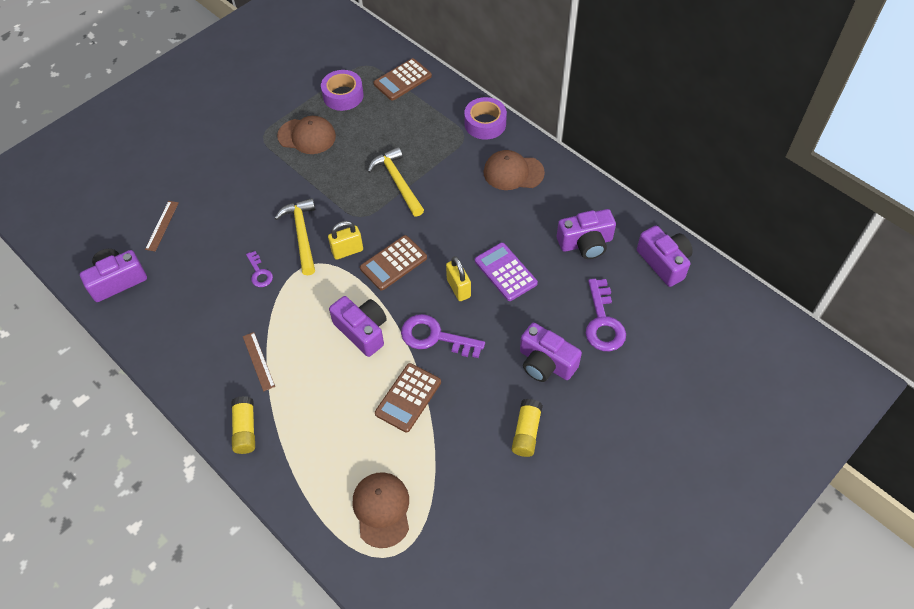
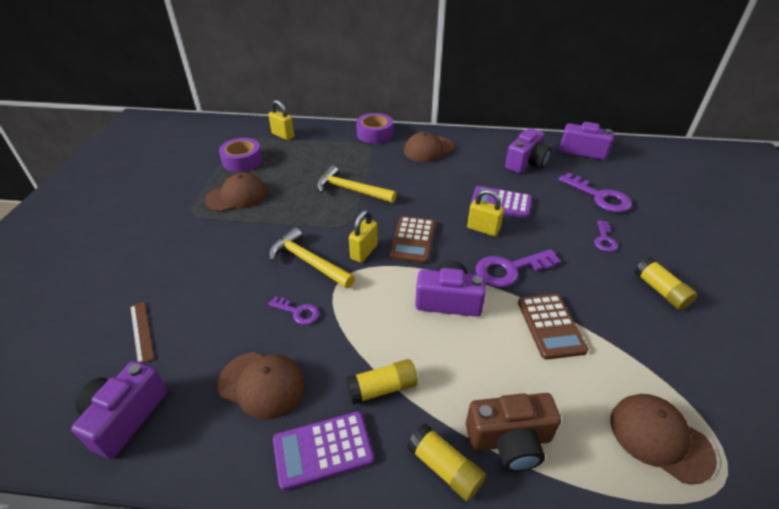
camera: 40 degrees left, 15 degrees down
(195, 373) = (323, 450): none -> purple calculator
(197, 310) = (262, 384): none -> brown cap
(258, 361) = (382, 388): brown ruler -> yellow glue stick
(295, 443) = (509, 440): none -> brown camera
(402, 80) = (283, 135): brown calculator -> yellow padlock
(546, 363) = (604, 239): purple camera -> purple key

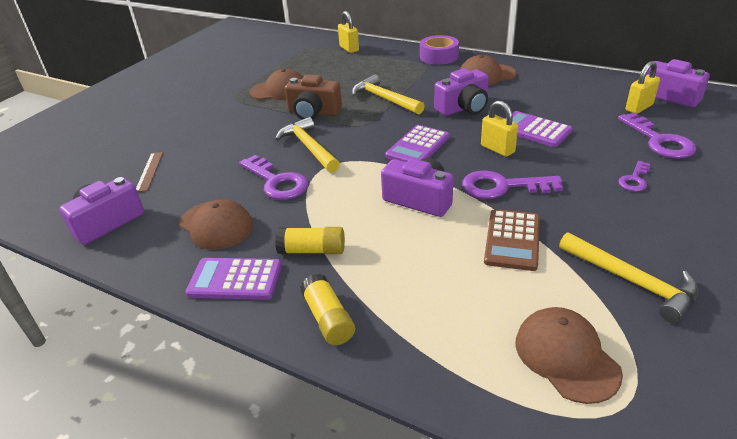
camera: 25 degrees right, 5 degrees down
(242, 161) = (300, 64): purple tape -> none
(298, 312) = (276, 182): purple key -> purple key, size x1.77
(364, 252) = (364, 148): yellow padlock -> yellow padlock (639, 107)
(413, 240) = (418, 146): brown calculator -> purple calculator
(509, 440) = (403, 316): brown camera -> brown camera (313, 112)
(526, 163) = (590, 99): purple camera -> purple camera (463, 108)
(660, 291) = (670, 236): yellow glue stick -> none
(661, 344) = (632, 282): none -> yellow hammer

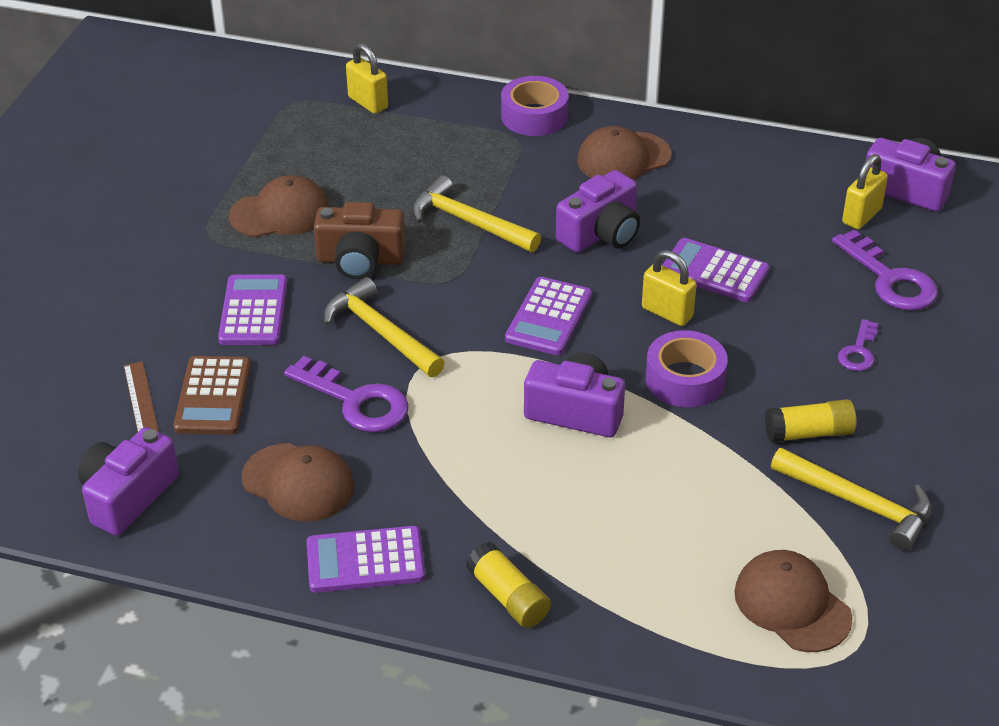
camera: 15 degrees left, 5 degrees up
(240, 132) = (253, 311): none -> purple calculator
(312, 250) = (452, 507): yellow glue stick -> yellow glue stick (808, 433)
(502, 187) = (685, 379): purple key -> purple tape
(512, 240) = (711, 462): brown calculator -> brown calculator (213, 396)

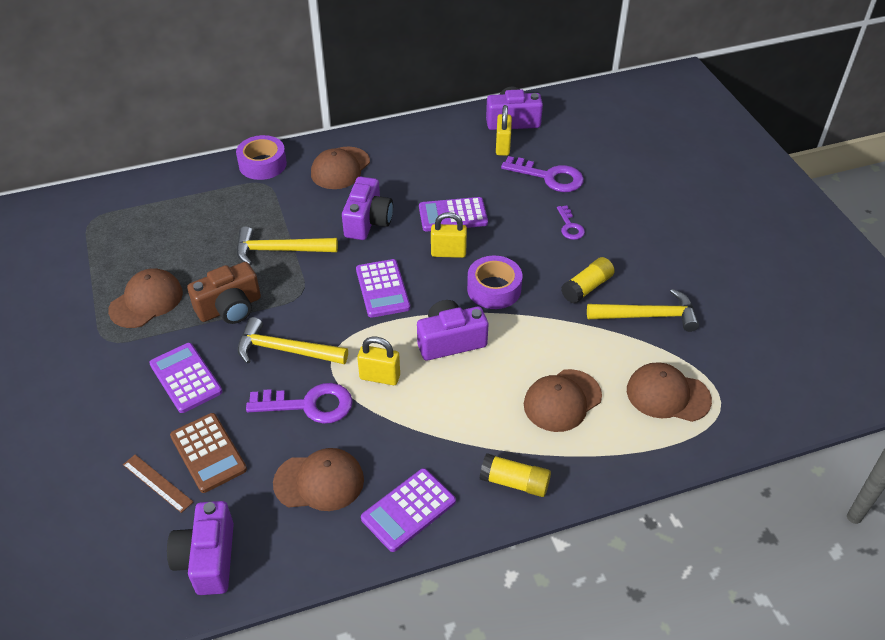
camera: 35 degrees left, 5 degrees up
(368, 103) = (144, 200): yellow padlock -> yellow padlock (380, 377)
(649, 542) = (562, 400): none -> brown cap

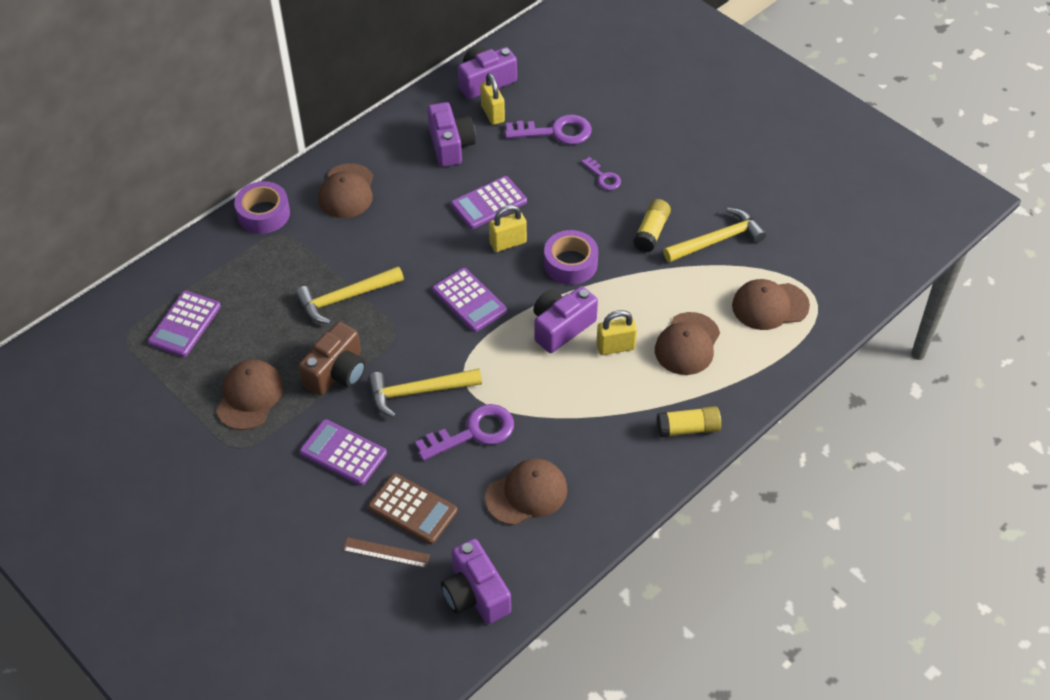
camera: 25 degrees left, 5 degrees up
(368, 221) = (411, 238): purple camera -> purple camera (450, 145)
(380, 377) = (519, 383): yellow padlock -> yellow padlock (615, 347)
(408, 510) = (616, 486): purple calculator -> purple calculator (185, 324)

